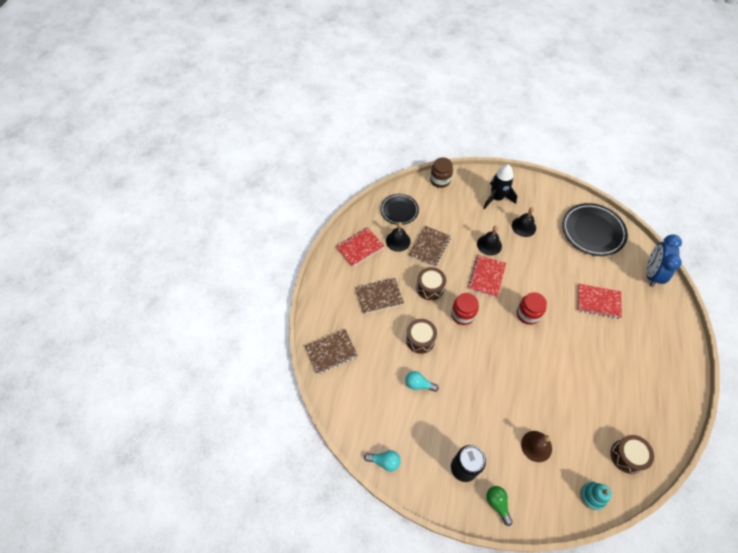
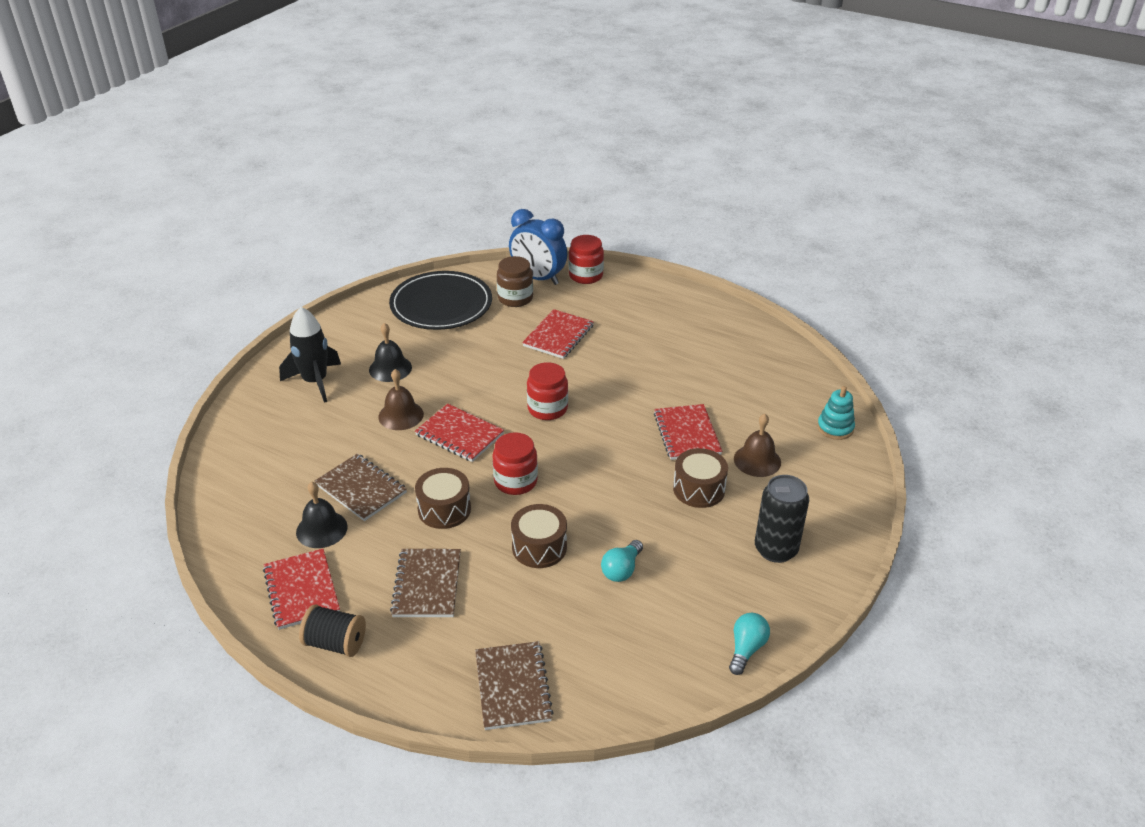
camera: 75 degrees left, 20 degrees down
(335, 272) = (335, 643): none -> black spool
(399, 210) = (254, 511): black plate -> none
(440, 180) = (226, 439): brown jar -> brown jar (515, 298)
(489, 245) = (401, 415): black bell -> brown bell
(497, 503) = (834, 525): green light bulb -> none
(542, 398) = (686, 434): none -> red notebook
(627, 456) = (787, 381): brown drum -> brown drum (699, 489)
(671, 301) = (585, 276): none -> red jar

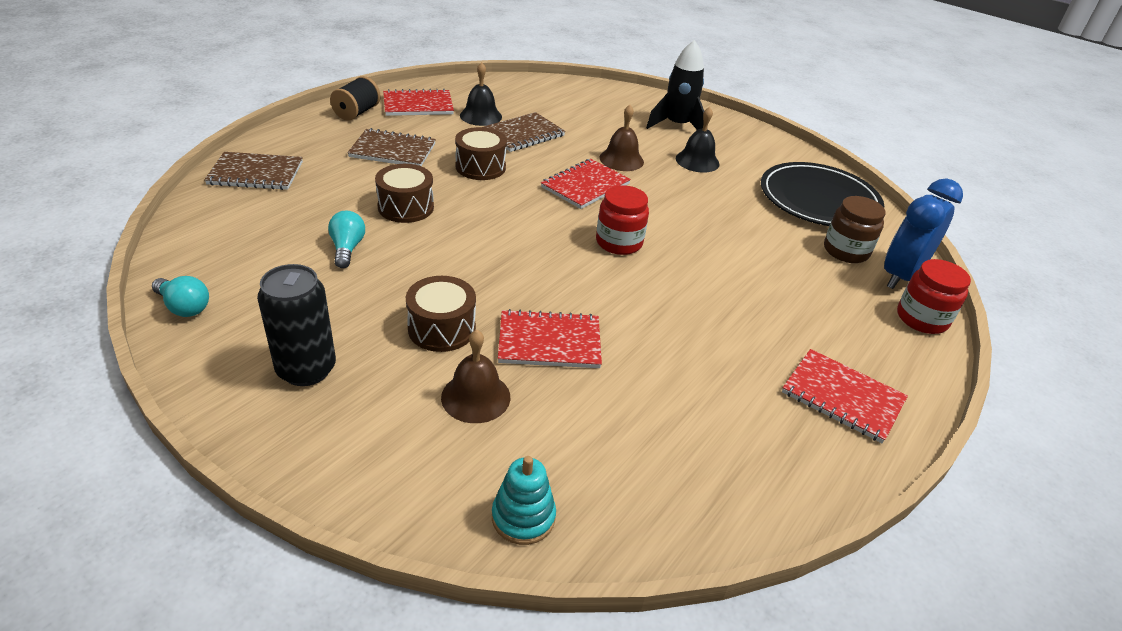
camera: 95 degrees right, 0 degrees up
(515, 481) = (504, 207): red jar -> none
(558, 336) = (766, 272): red notebook -> red notebook (842, 397)
(621, 569) = (347, 248): turquoise light bulb -> turquoise light bulb turned 45 degrees clockwise

